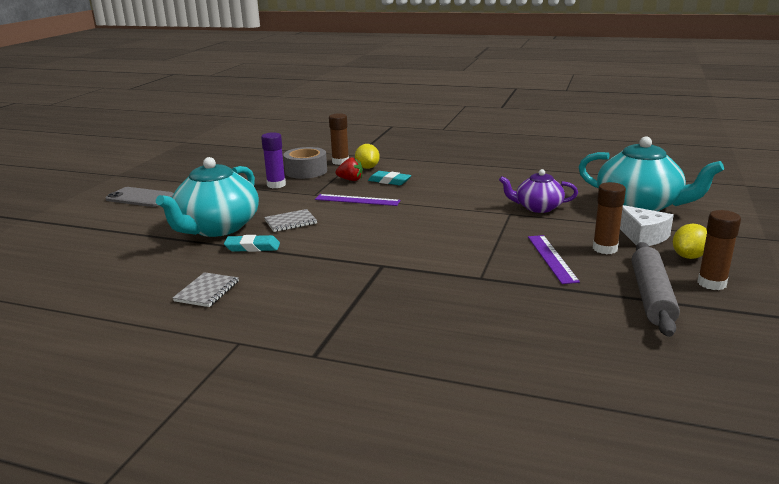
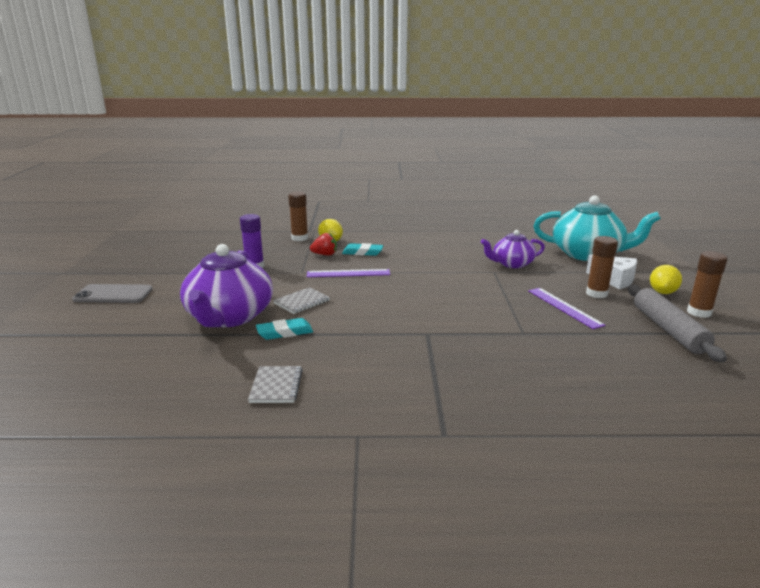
camera: 20 degrees left, 0 degrees up
(217, 228) = (229, 317): turquoise teapot -> purple teapot
(306, 171) = (273, 250): grey tape -> none

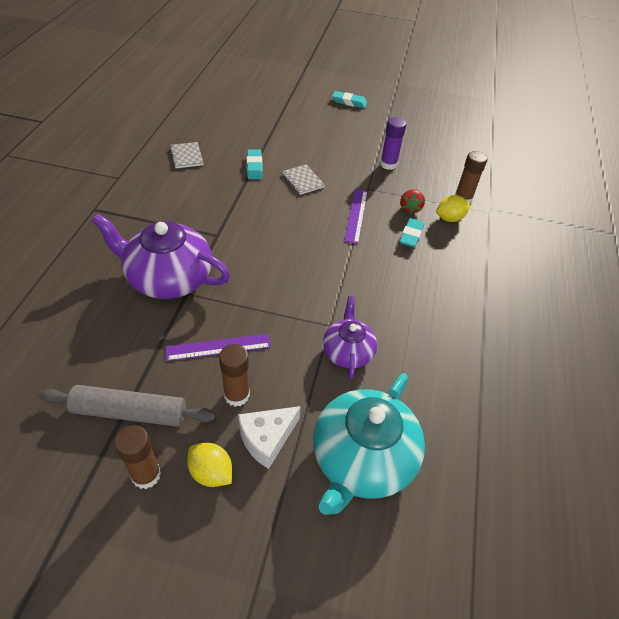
camera: 100 degrees right, 25 degrees up
(113, 294) = (349, 102): grey phone -> turquoise eraser
(229, 317) = (291, 146): purple teapot -> purple teapot (168, 278)
(276, 386) = (186, 156): grey notebook -> grey notebook turned 60 degrees clockwise

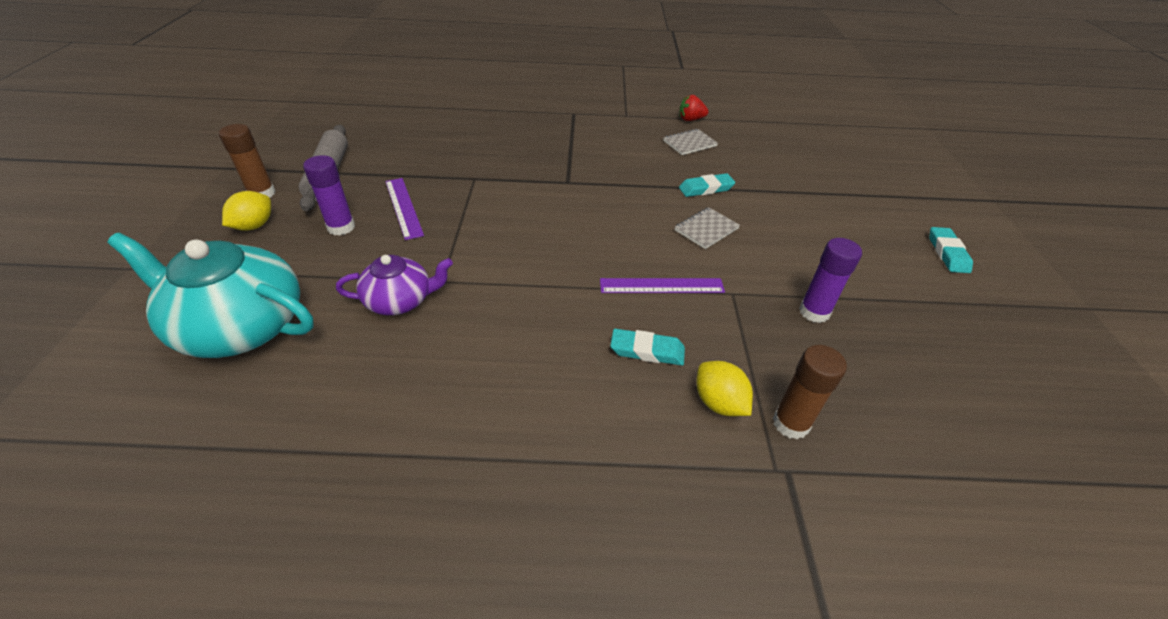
camera: 80 degrees right, 5 degrees down
(168, 278) = (493, 165): purple teapot -> none
(237, 395) = (341, 227): brown glue stick -> purple glue stick
(267, 439) = (284, 253): white cheese -> none
(410, 208) = (714, 346): red strawberry -> red strawberry (690, 119)

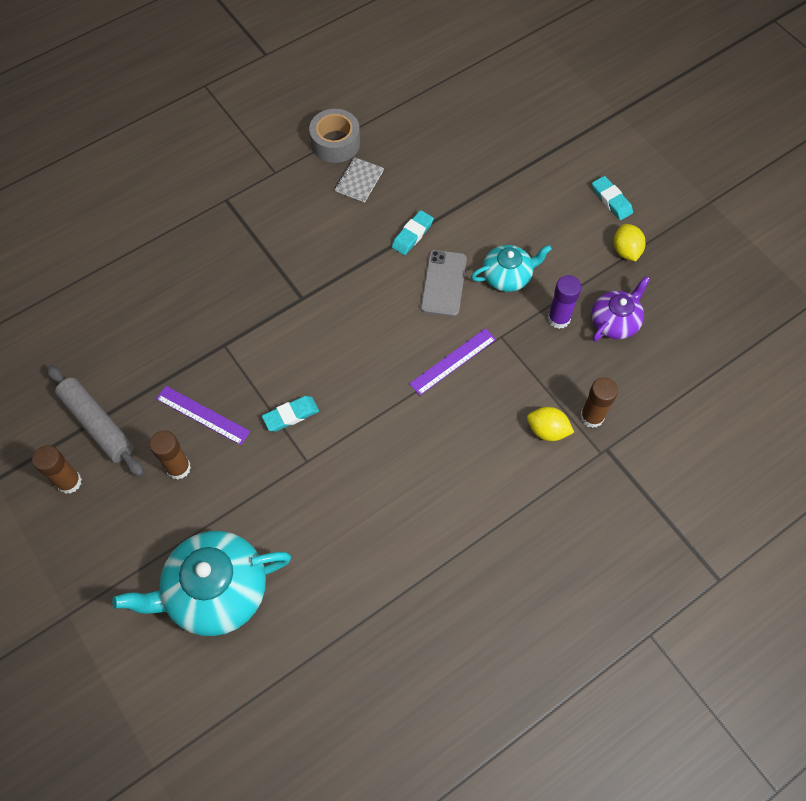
camera: 35 degrees left, 20 degrees up
(254, 226) = (109, 514): yellow lemon -> yellow lemon (626, 251)
(341, 227) = (178, 468): purple glue stick -> brown glue stick
(400, 300) = (296, 496): purple teapot -> purple teapot (615, 321)
(647, 351) = (483, 422): turquoise eraser -> turquoise eraser (291, 415)
(690, 119) = (335, 143): red strawberry -> grey tape
(706, 229) = (443, 283): grey notebook -> grey phone
(779, 254) = (507, 276): none -> turquoise teapot

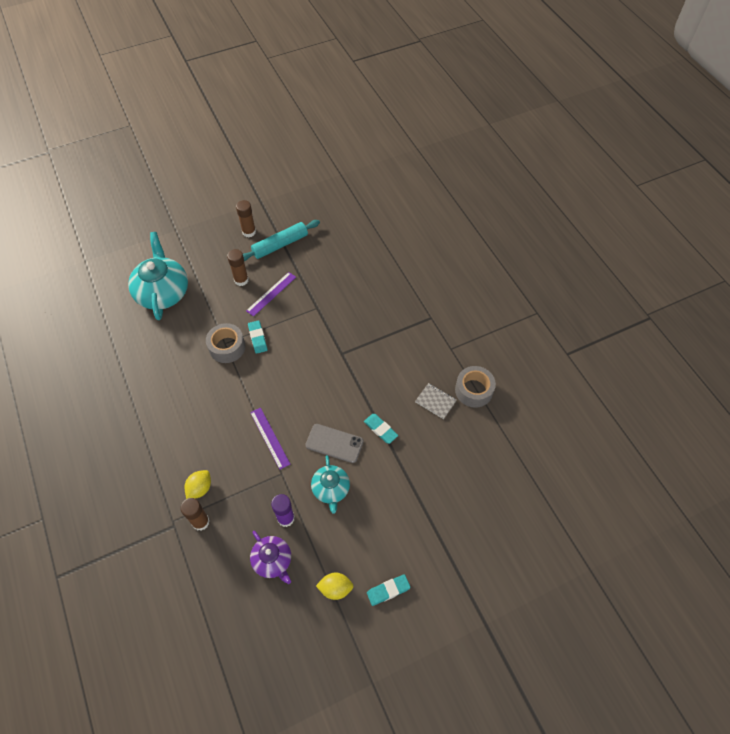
camera: 100 degrees right, 5 degrees down
(98, 424) = (280, 245): grey rolling pin -> turquoise rolling pin
(313, 455) = (227, 347): none -> grey tape

